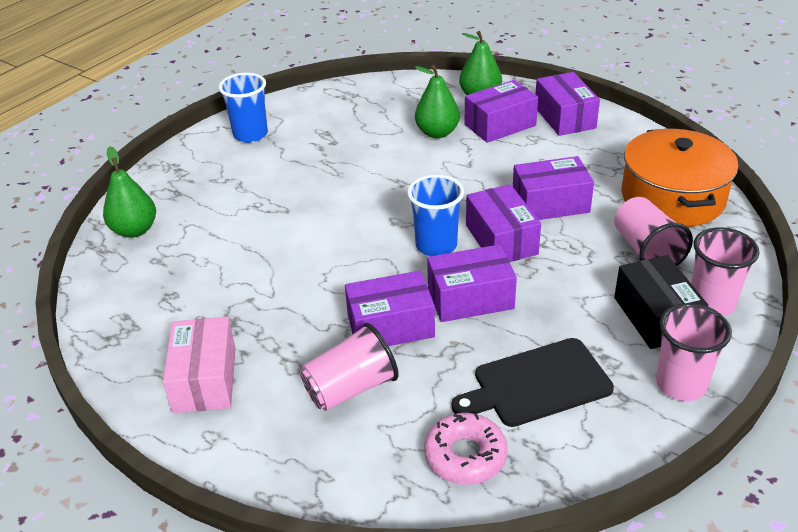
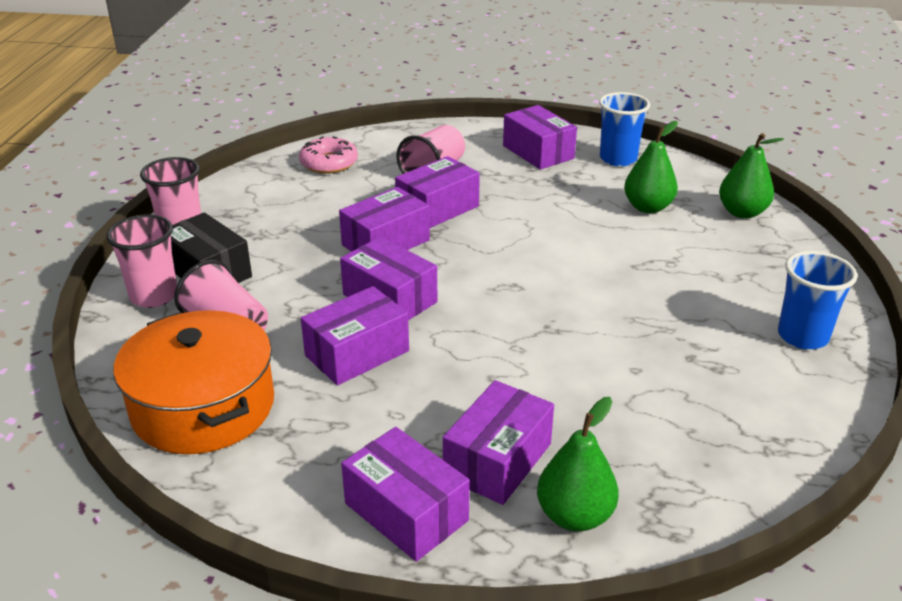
camera: 150 degrees right, 5 degrees down
(205, 379) = (538, 152): pink box -> purple box
(436, 245) = (451, 275): blue cup -> blue cup (618, 159)
(437, 133) = (575, 415): green pear -> green pear (648, 207)
(537, 384) = (297, 205): black cutting board -> none

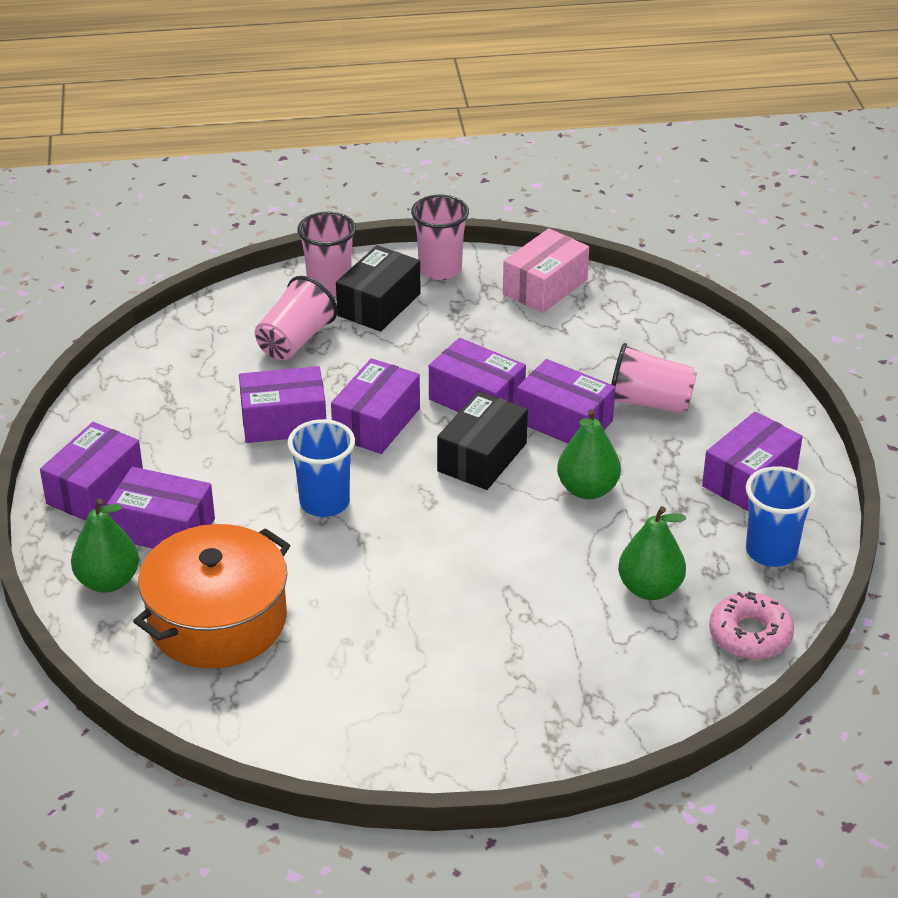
camera: 75 degrees right, 5 degrees up
(203, 407) = (189, 358): orange pot -> orange pot (217, 620)
(252, 188) = (545, 287): none -> pink box
(329, 163) = (628, 323): pink donut -> pink donut (750, 635)
(357, 353) = (284, 421): purple box -> purple box turned 45 degrees counterclockwise
(466, 252) = (482, 457): none -> black box
(742, 212) = (679, 676): green pear -> green pear (587, 489)
(802, 336) = (413, 728): blue cup -> blue cup (324, 503)

